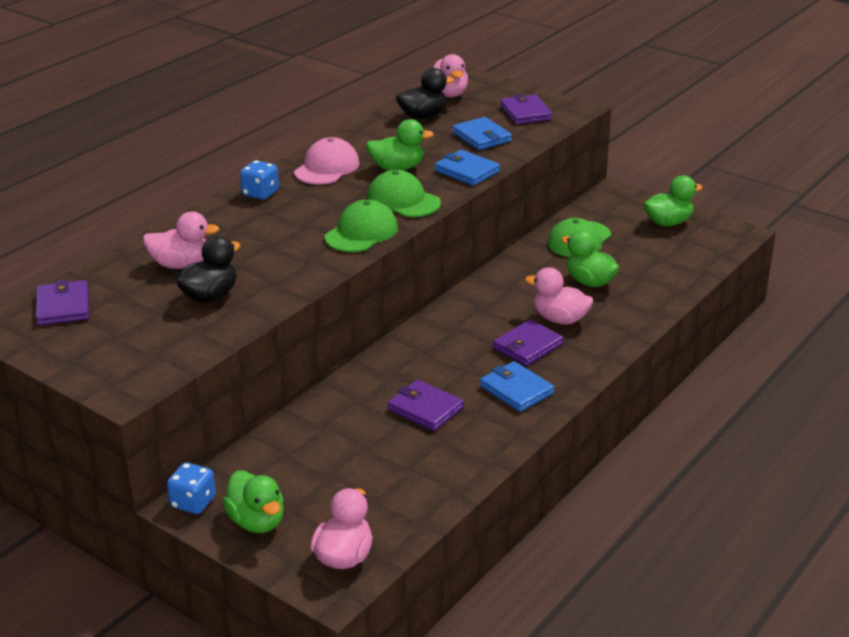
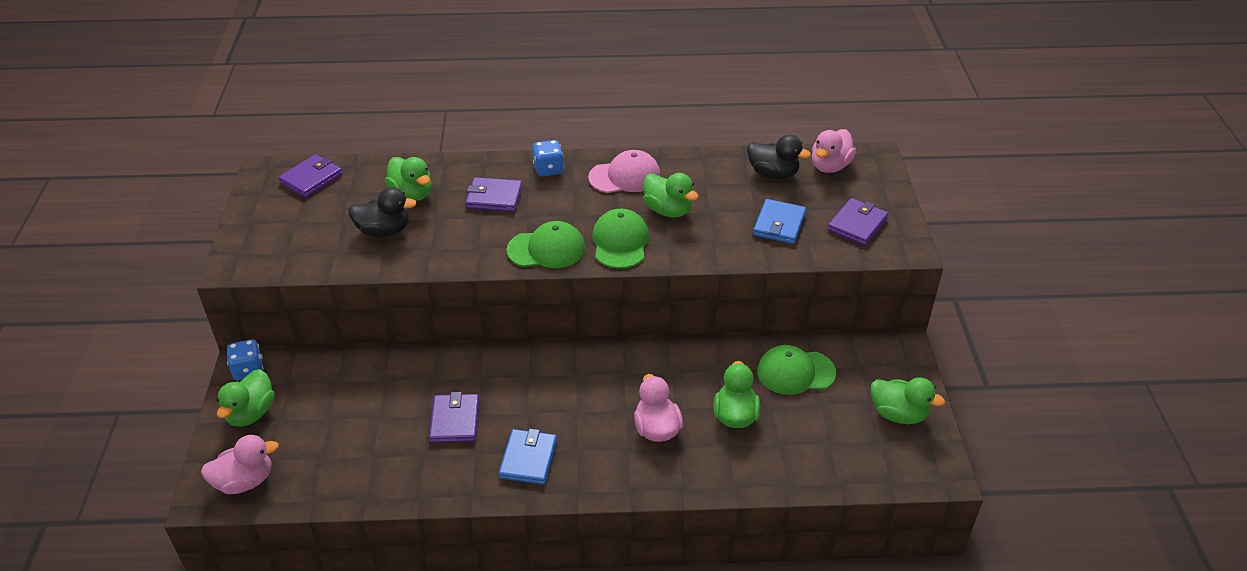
camera: 50 degrees right, 10 degrees up
(181, 264) = (412, 194): pink duck -> green duck
(467, 171) = (709, 248): blue wallet -> none
(528, 346) = (596, 431): purple wallet -> purple wallet (494, 197)

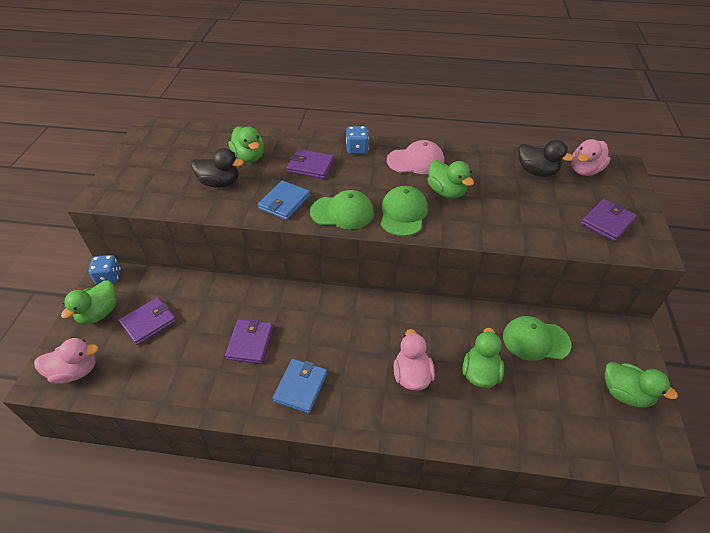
camera: 10 degrees right, 5 degrees up
(311, 179) = (179, 137): purple wallet -> purple wallet (148, 322)
(779, 224) = (539, 214): blue wallet -> blue wallet (284, 202)

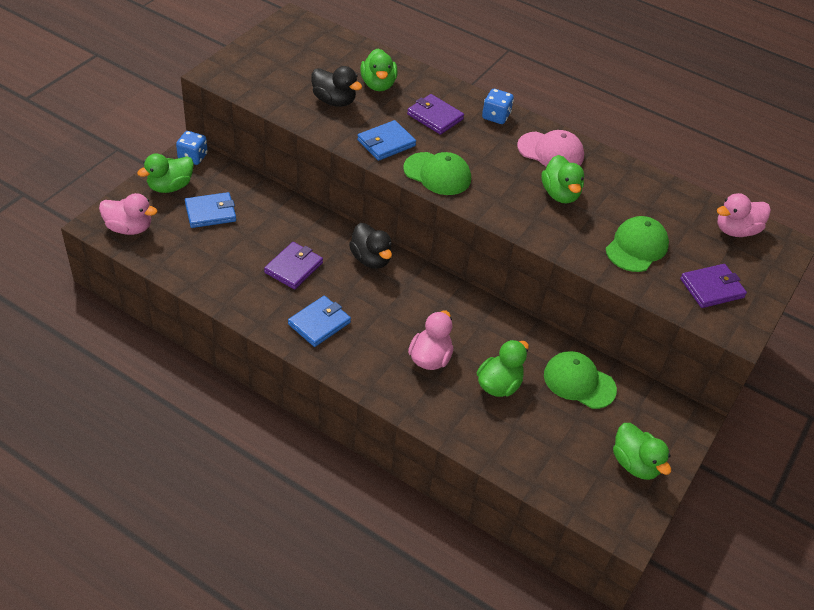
camera: 20 degrees right, 0 degrees up
(148, 322) = (210, 212): purple wallet -> blue wallet
(403, 213) = (498, 198): green cap -> green cap (636, 247)
(536, 172) = (678, 211): black duck -> black duck (371, 259)

